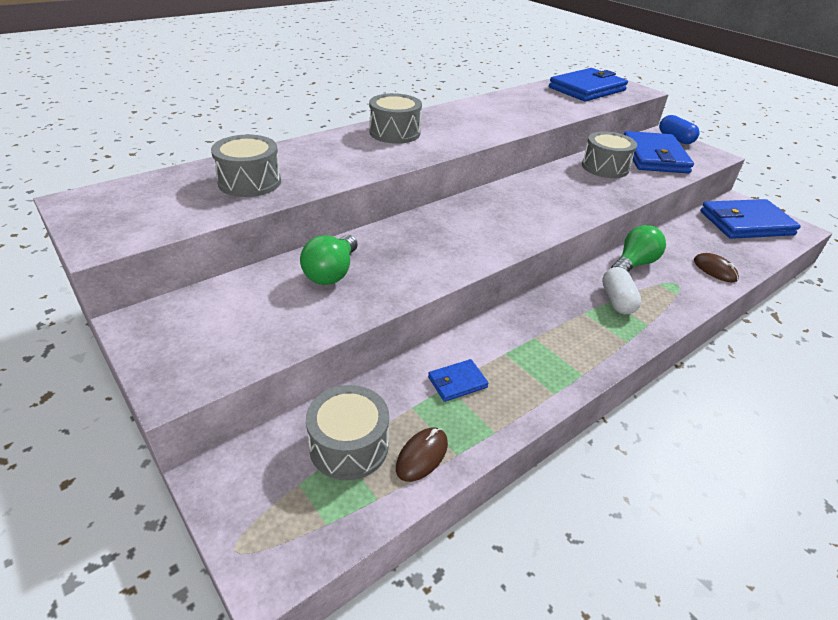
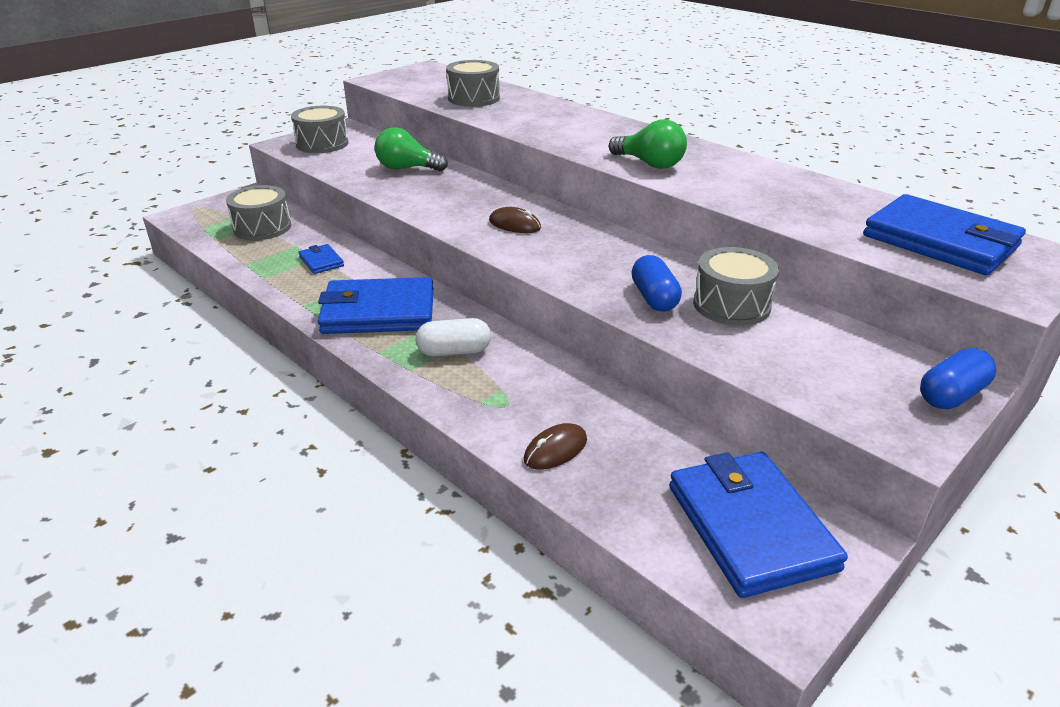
camera: 85 degrees right, 5 degrees down
(395, 133) = (616, 133): grey drum -> grey drum (322, 144)
(422, 456) = (247, 252): brown mouse -> brown mouse (514, 224)
(602, 188) = (654, 298): none -> blue capsule
(633, 264) = (543, 372): green light bulb -> green light bulb (649, 164)
(654, 157) = (823, 357): blue wallet -> blue wallet (378, 312)

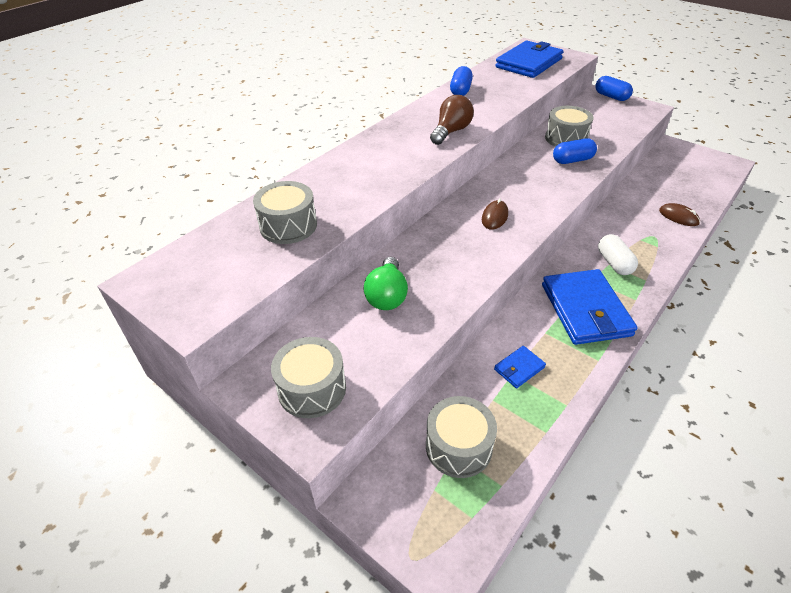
camera: 95 degrees left, 10 degrees up
(649, 164) = (451, 131): green light bulb -> brown light bulb
(750, 527) = (687, 166): blue wallet -> none
(786, 178) = (460, 91): none -> blue capsule

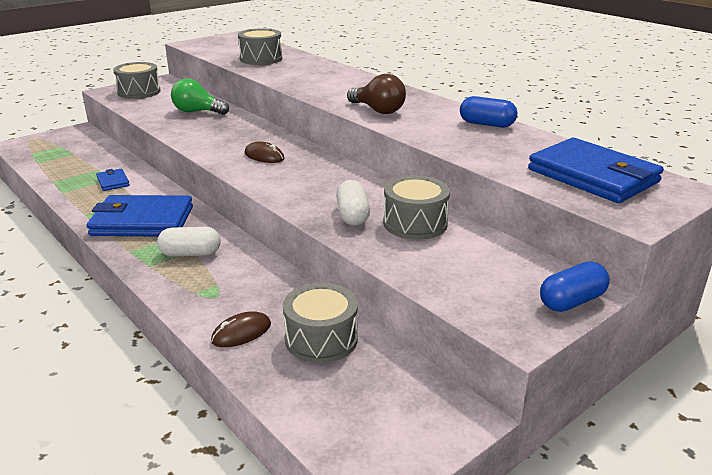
camera: 100 degrees right, 15 degrees down
(458, 446) = (77, 155): grey drum -> grey drum (321, 339)
(572, 160) = (352, 215): blue capsule -> white capsule

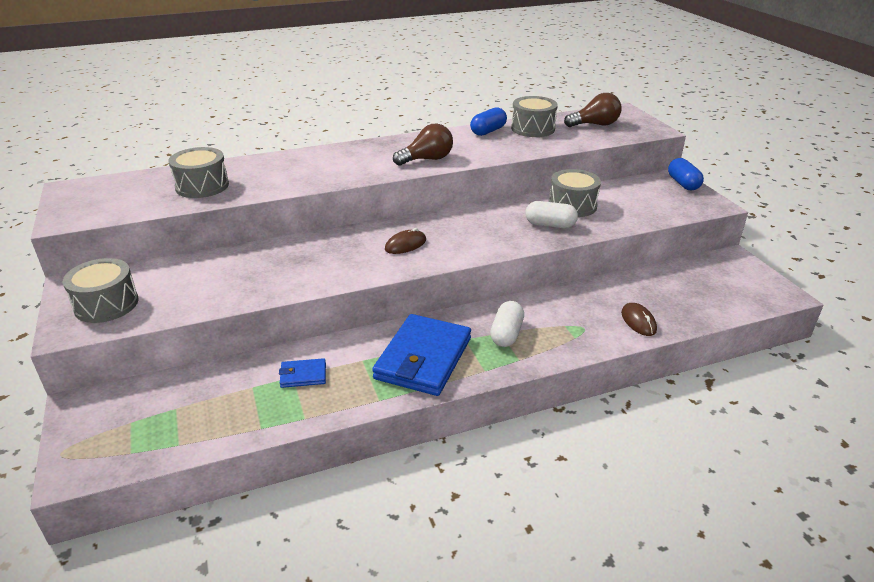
camera: 70 degrees left, 5 degrees up
(197, 112) = (238, 268): green light bulb -> none
(321, 339) = (652, 289): grey drum -> grey drum (533, 128)
(593, 176) = (595, 125): blue wallet -> brown light bulb

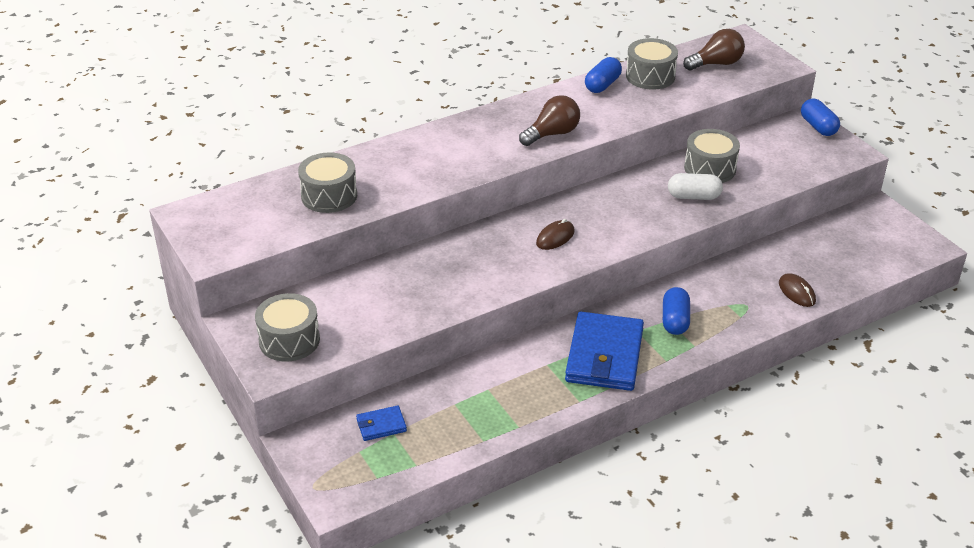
camera: 10 degrees left, 5 degrees up
(303, 375) = (497, 386): blue wallet -> blue wallet (381, 425)
(506, 334) = (675, 320): white capsule -> blue capsule

